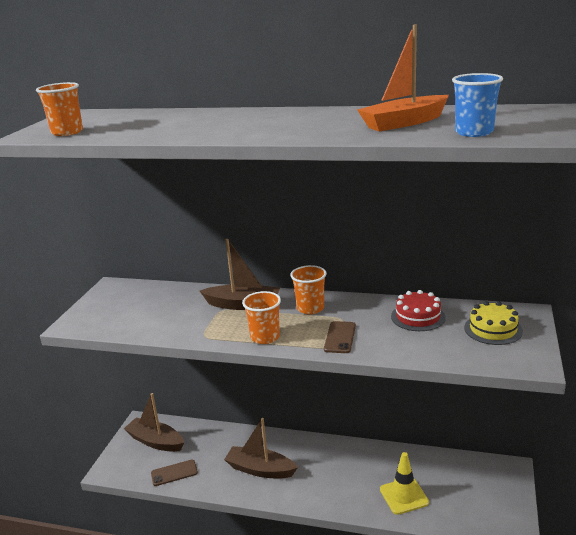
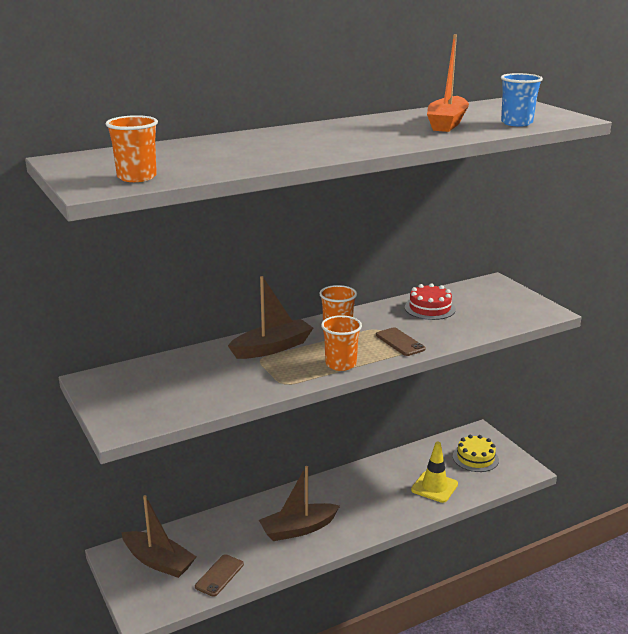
camera: 45 degrees left, 0 degrees up
(155, 441) = (158, 561): brown boat -> brown boat turned 135 degrees counterclockwise
(493, 329) = (491, 299): yellow cake -> yellow cake (475, 458)

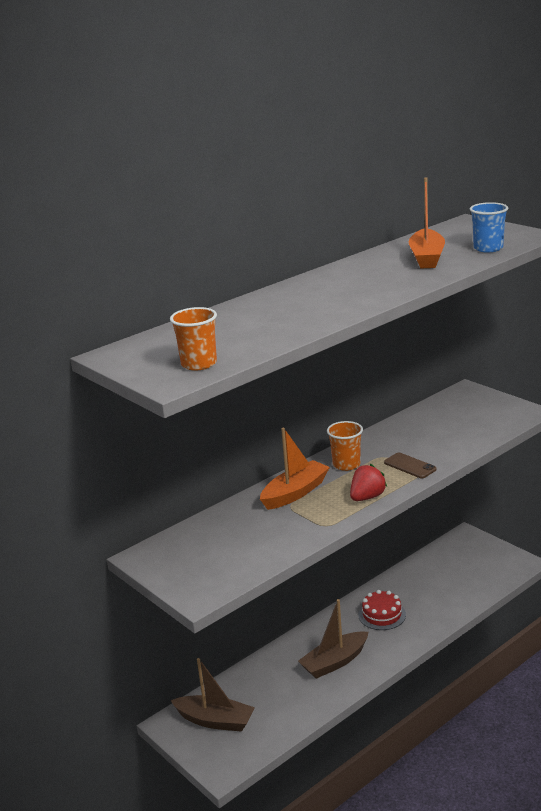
camera: 10 degrees left, 0 degrees up
(219, 575) = (280, 721): brown phone -> none
(272, 348) = (295, 493): brown boat -> orange boat
(340, 364) = (367, 497): orange cup -> red strawberry
(430, 308) = (420, 427): red cake -> red cake (382, 615)
(434, 487) = (445, 596): yellow traffic cone -> none
(475, 458) = (472, 561): yellow cake -> none

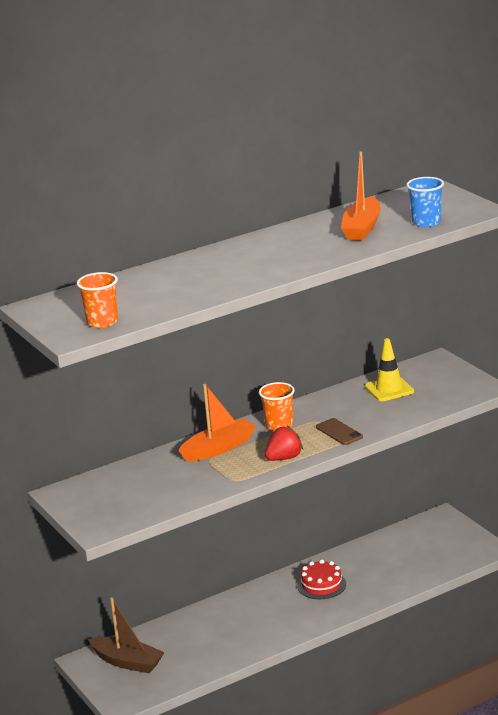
camera: 10 degrees right, 0 degrees up
(335, 662) = (258, 623): brown boat -> none
(437, 420) = (389, 389): none -> yellow traffic cone

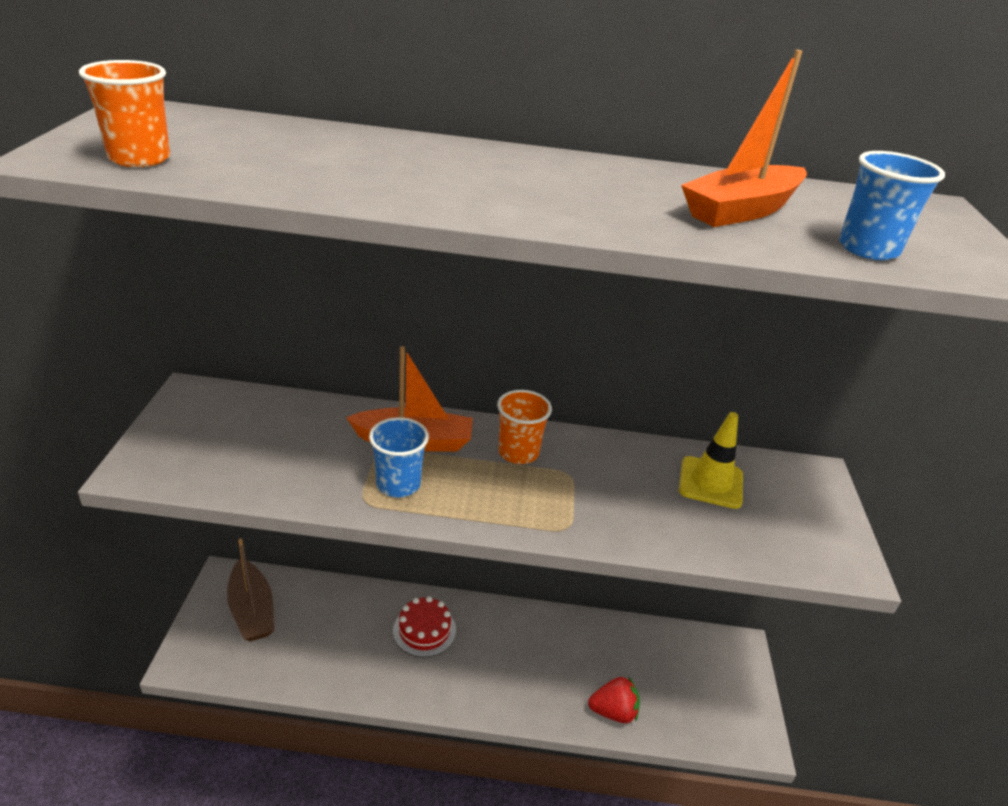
camera: 30 degrees right, 10 degrees up
(240, 467) = (398, 484): none -> blue cup
(284, 458) = (462, 507): red strawberry -> red strawberry (613, 711)
(321, 585) = (527, 651): red cake -> red cake (424, 630)
(339, 432) = (575, 510): brown phone -> none

